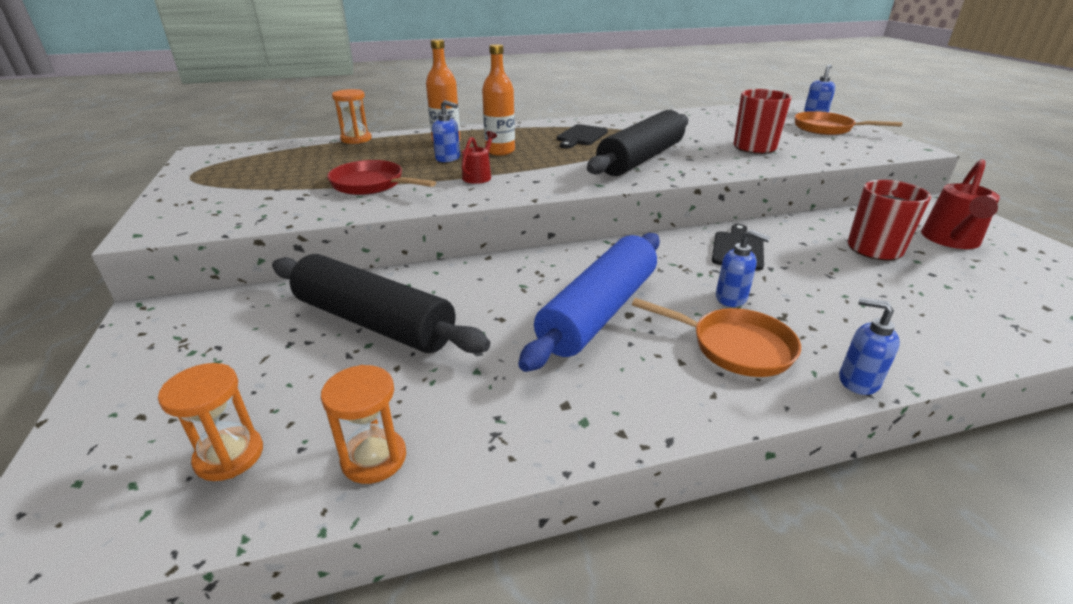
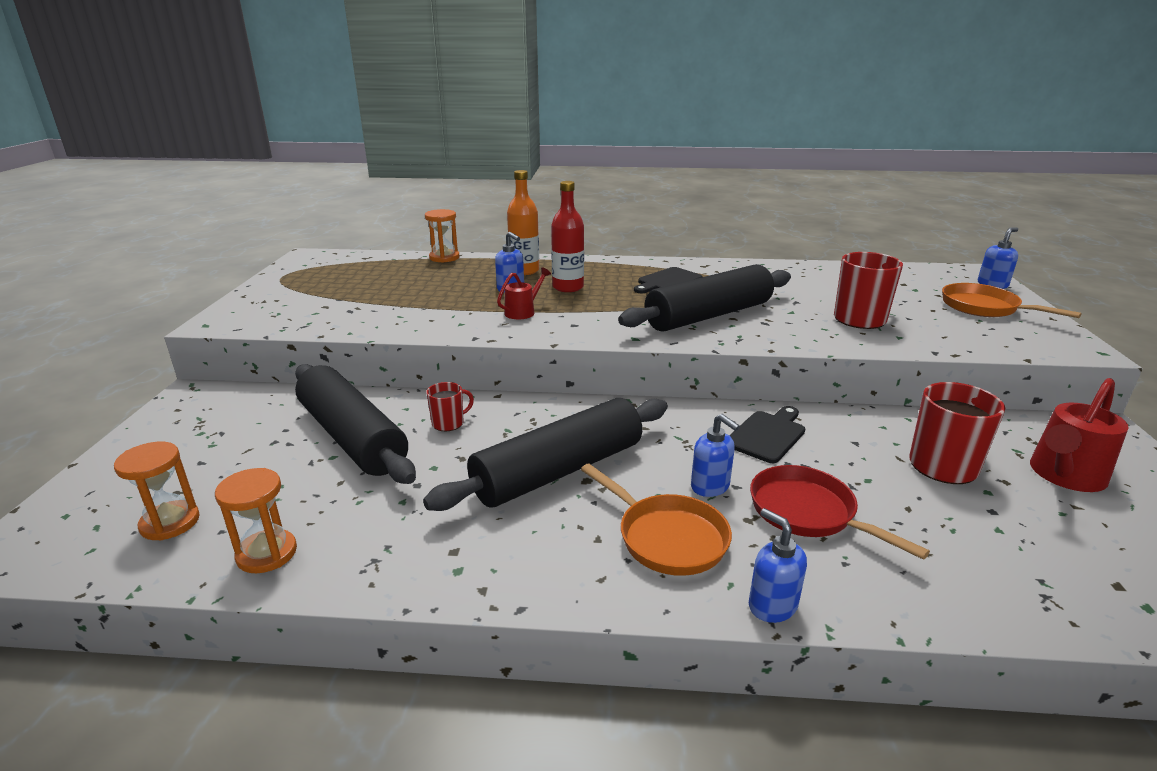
camera: 20 degrees right, 5 degrees down
(372, 185) = (419, 307): red pan -> red pan (808, 513)
(462, 290) = (448, 423): none -> red mug
(500, 151) = (568, 287): orange bottle -> red bottle
(598, 311) = (558, 471): blue rolling pin -> black rolling pin

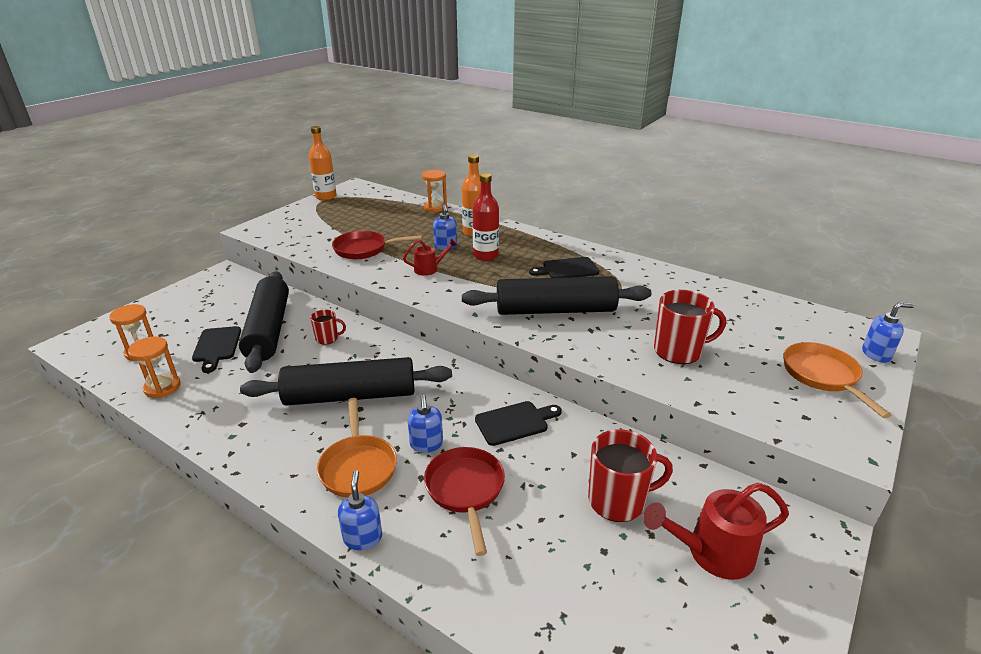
camera: 30 degrees right, 5 degrees up
(282, 272) = (326, 197): none -> orange bottle
(295, 478) = (217, 346): none -> black cutting board
(414, 311) = (364, 249): none -> red pan

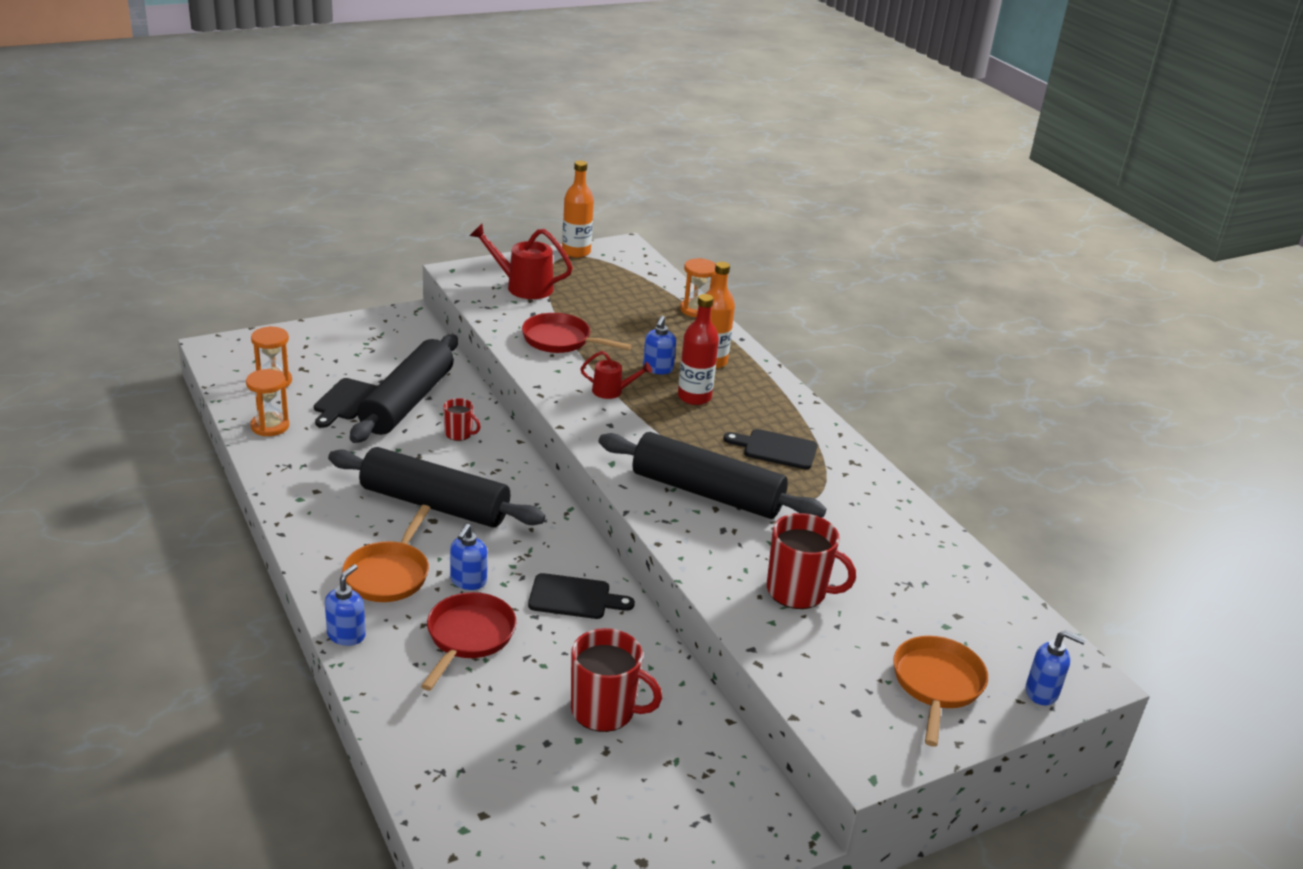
camera: 25 degrees right, 0 degrees up
(711, 553) = (646, 792): red watering can -> red watering can (522, 286)

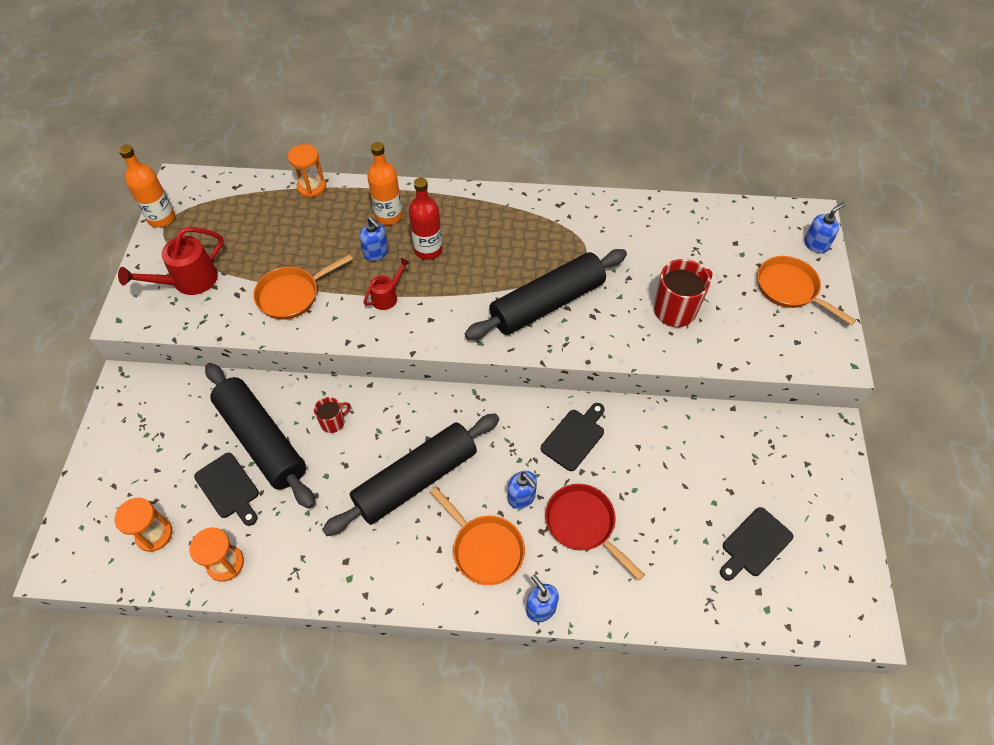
camera: 55 degrees left, 25 degrees up
(561, 340) = (292, 295): red pan -> orange pan
(604, 710) = (694, 474): red mug -> none
(775, 449) = (520, 237): black cutting board -> black cutting board (754, 544)

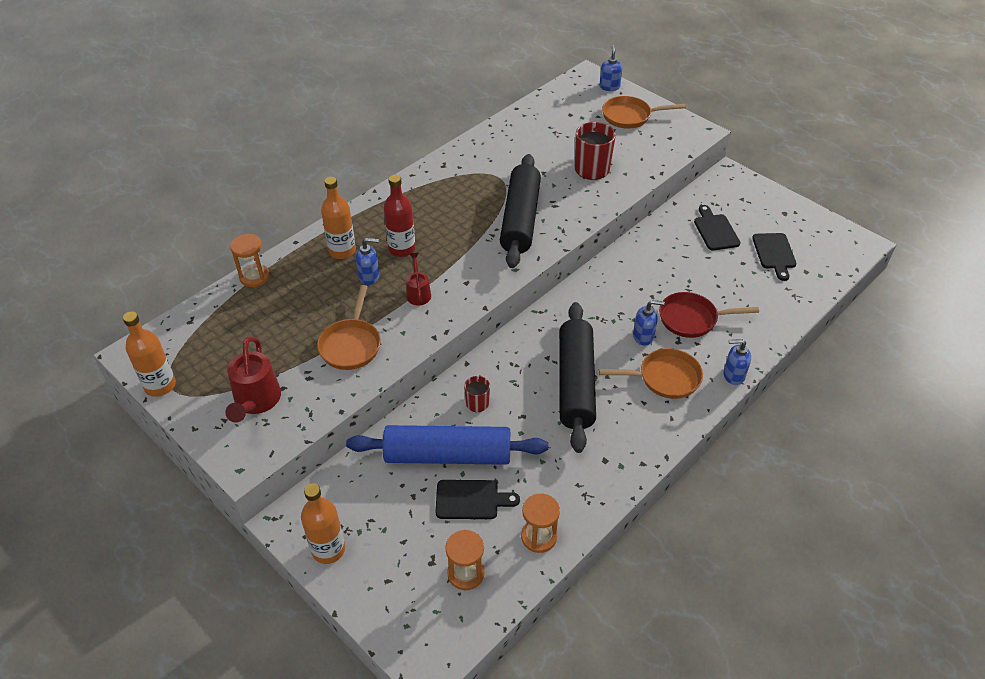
camera: 50 degrees left, 10 degrees down
(117, 427) = (328, 549): none -> orange bottle
(261, 440) = (448, 455): black rolling pin -> blue rolling pin
(574, 437) = (623, 284): black cutting board -> black cutting board (715, 230)

